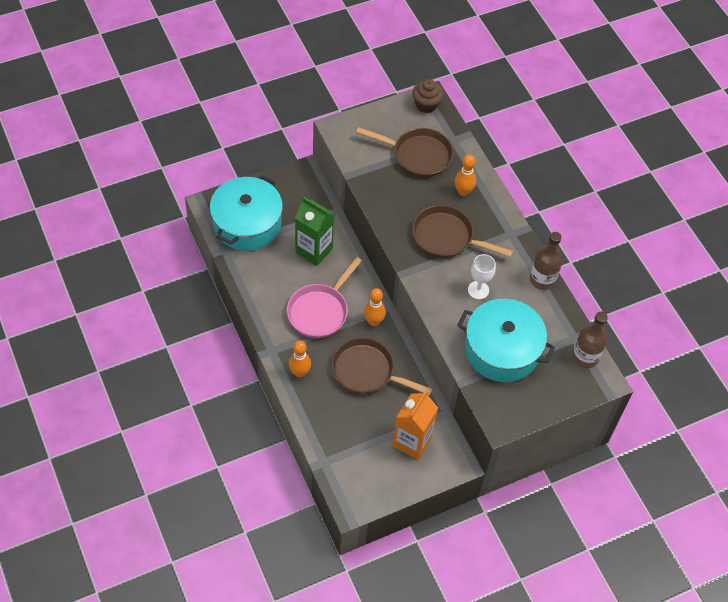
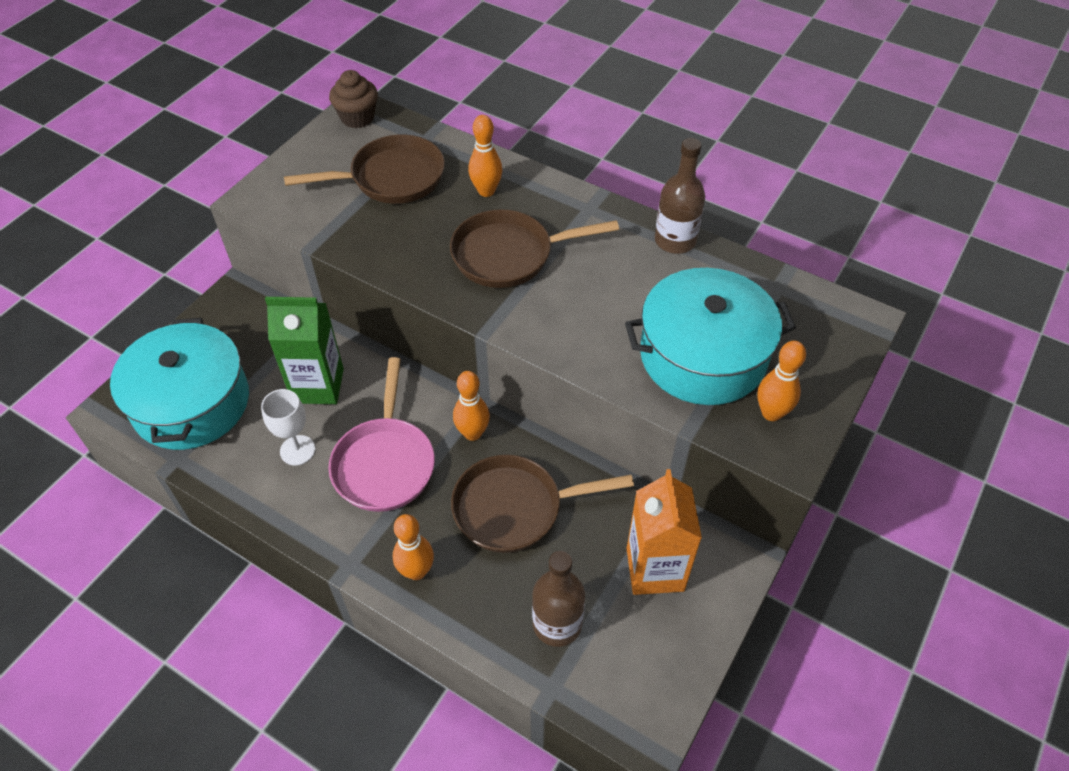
camera: 30 degrees left, 5 degrees down
(478, 290) = (606, 297): white goblet -> white goblet (297, 450)
(510, 398) = (771, 413): none -> orange bowling pin
(585, 357) = (812, 303): brown bottle -> brown bottle (557, 624)

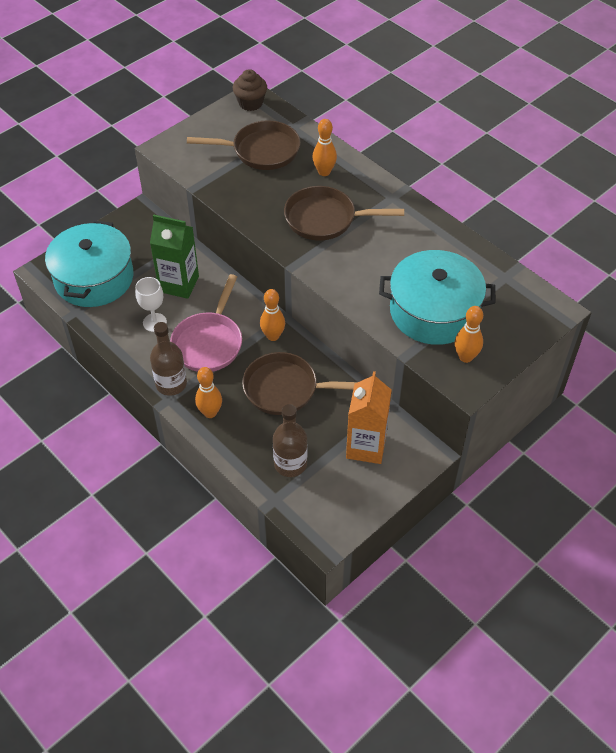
camera: 15 degrees right, 0 degrees up
(675, 240) = (445, 231): brown bottle -> brown bottle (171, 384)

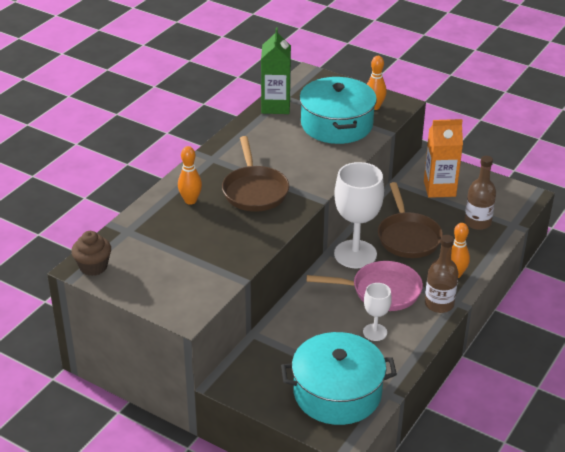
camera: 105 degrees left, 15 degrees down
(179, 284) = (319, 327): green carton -> green carton (275, 106)
(261, 151) = (171, 245): brown pan -> none
(273, 336) = (355, 254): orange bowling pin -> white goblet

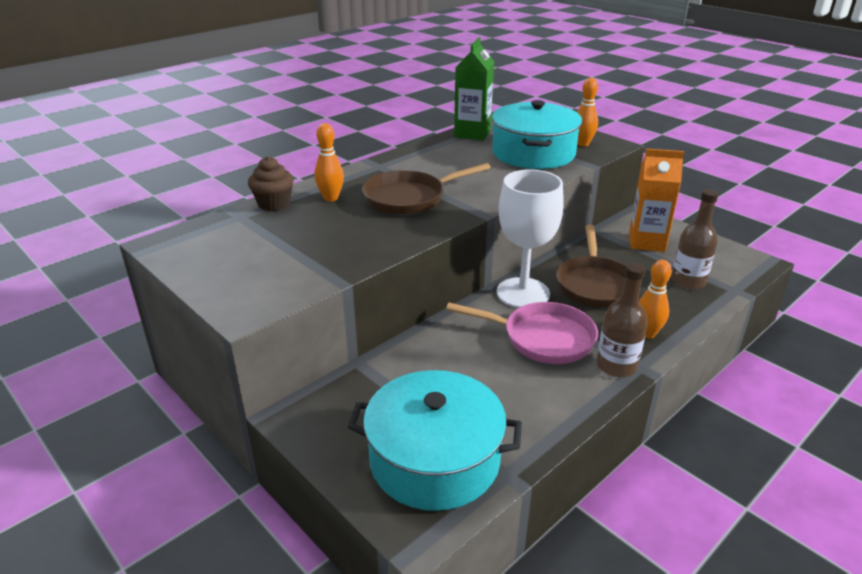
camera: 15 degrees right, 5 degrees down
(93, 267) = (174, 244): brown cupcake -> brown cupcake (274, 204)
(254, 191) = (409, 198): brown pan -> brown pan turned 60 degrees clockwise
(375, 332) = (517, 386): white goblet -> none

